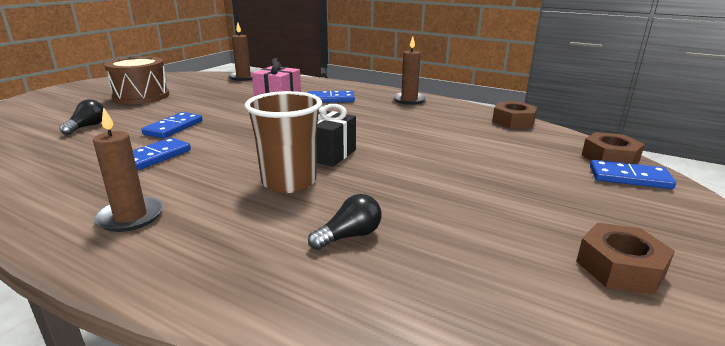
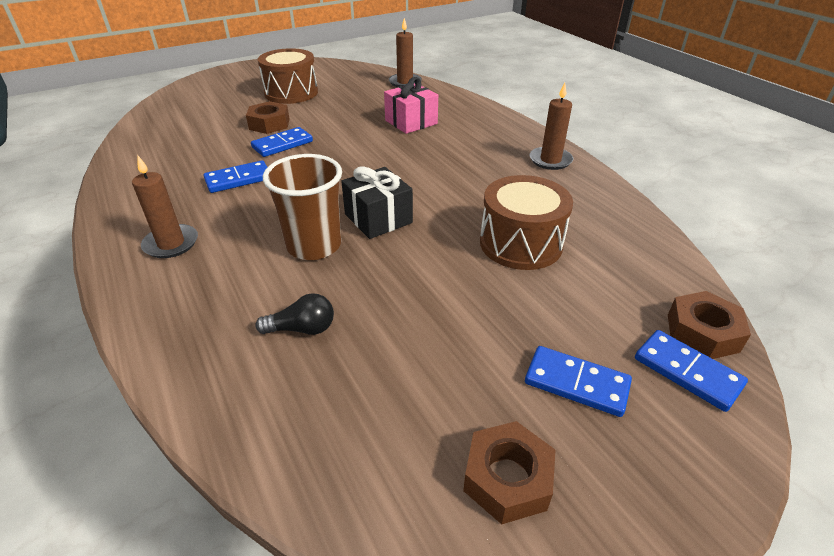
camera: 30 degrees right, 15 degrees up
(87, 127) = (220, 126): black light bulb -> none
(331, 99) = (462, 138): blue domino -> blue domino (576, 383)
(448, 143) = (520, 243): none -> brown drum
(513, 121) = (644, 232): brown nut -> brown nut (269, 124)

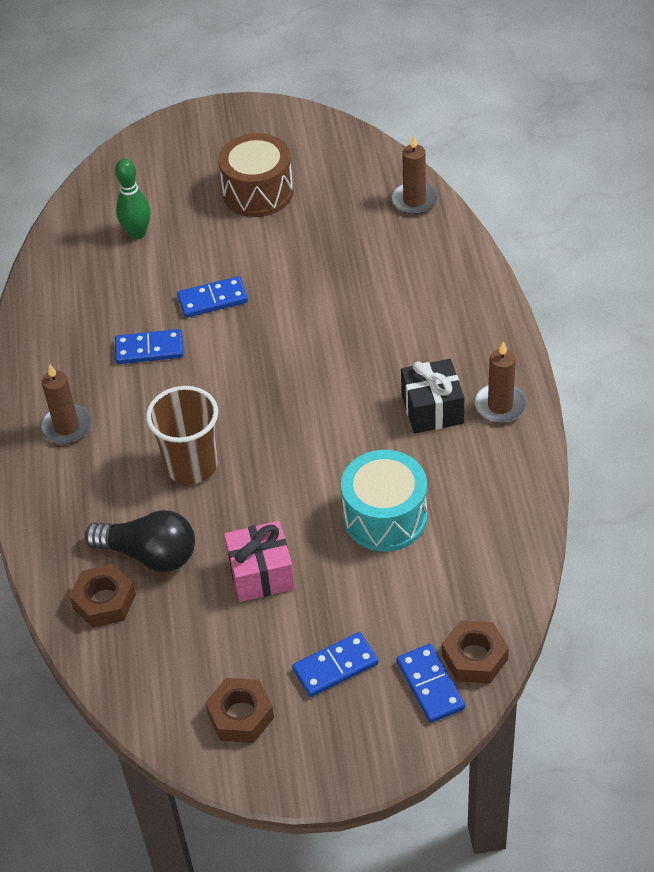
camera: 25 degrees right, 10 degrees up
(203, 122) = (137, 233): none -> green bowling pin
(269, 124) = (210, 255): brown nut -> brown nut (104, 601)
(302, 329) = (149, 554): black light bulb -> black light bulb, size x1.75
(378, 218) = (266, 446): black gift -> black gift (432, 409)
(411, 122) = (378, 292): pink gift -> pink gift (261, 574)
(520, 243) = (385, 517): brown drum -> turquoise drum
(576, 383) = (335, 667): blue domino -> blue domino turned 75 degrees counterclockwise

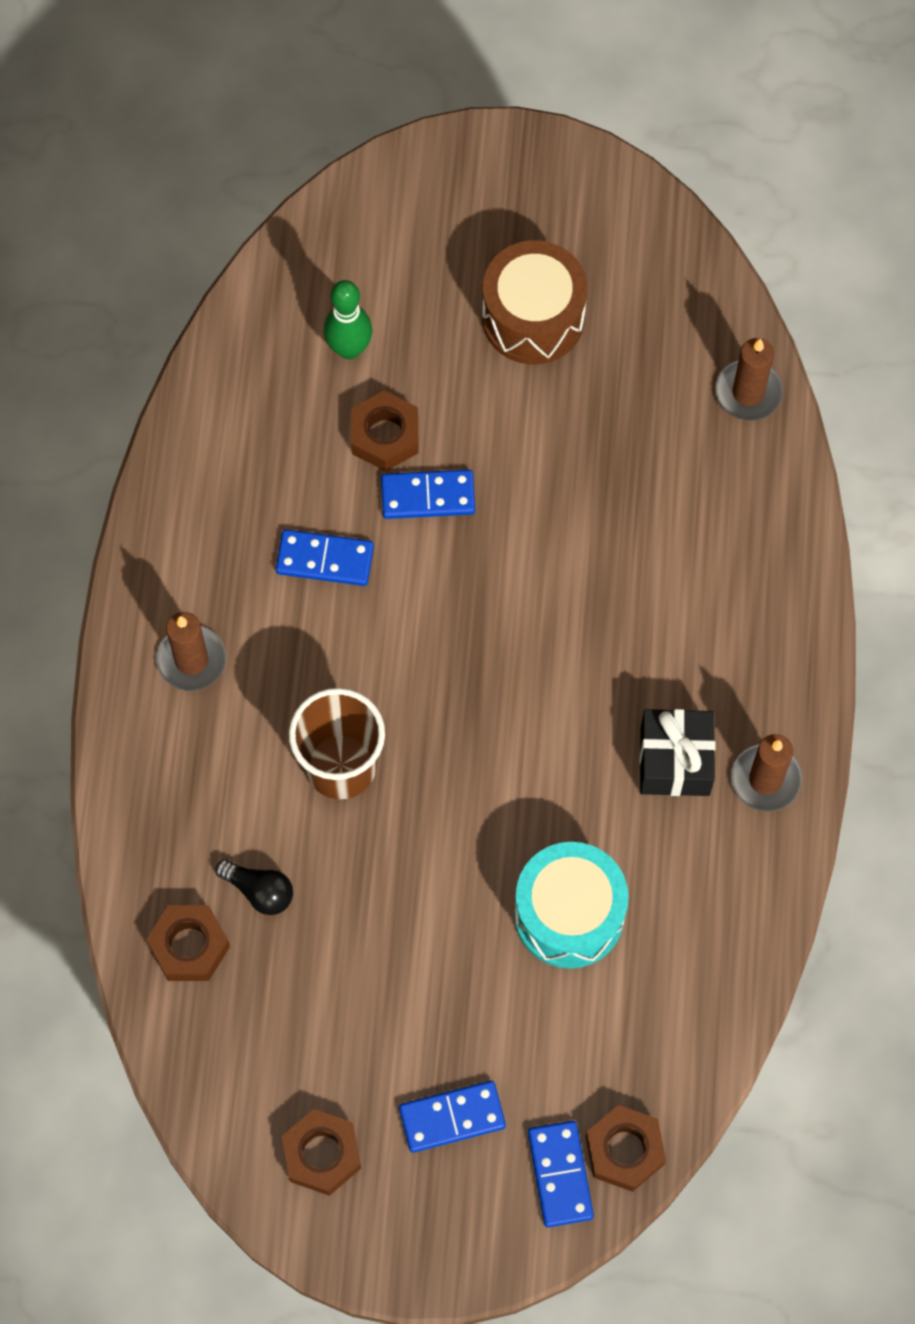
camera: 10 degrees right, 20 degrees up
(149, 554) = (259, 891): black light bulb -> black light bulb, size x0.57
(174, 274) = (385, 436): none -> brown nut
(261, 574) = (392, 958): pink gift -> none

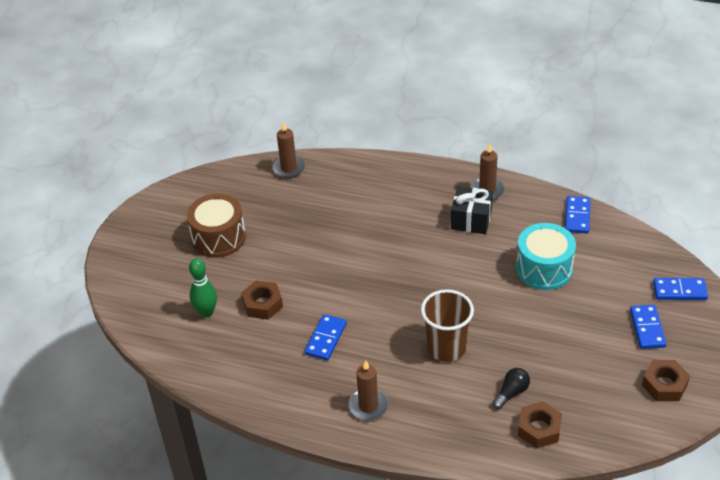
camera: 75 degrees left, 25 degrees down
(428, 496) = (303, 292): blue domino -> blue domino (577, 216)
(624, 1150) = (668, 265): brown nut -> none

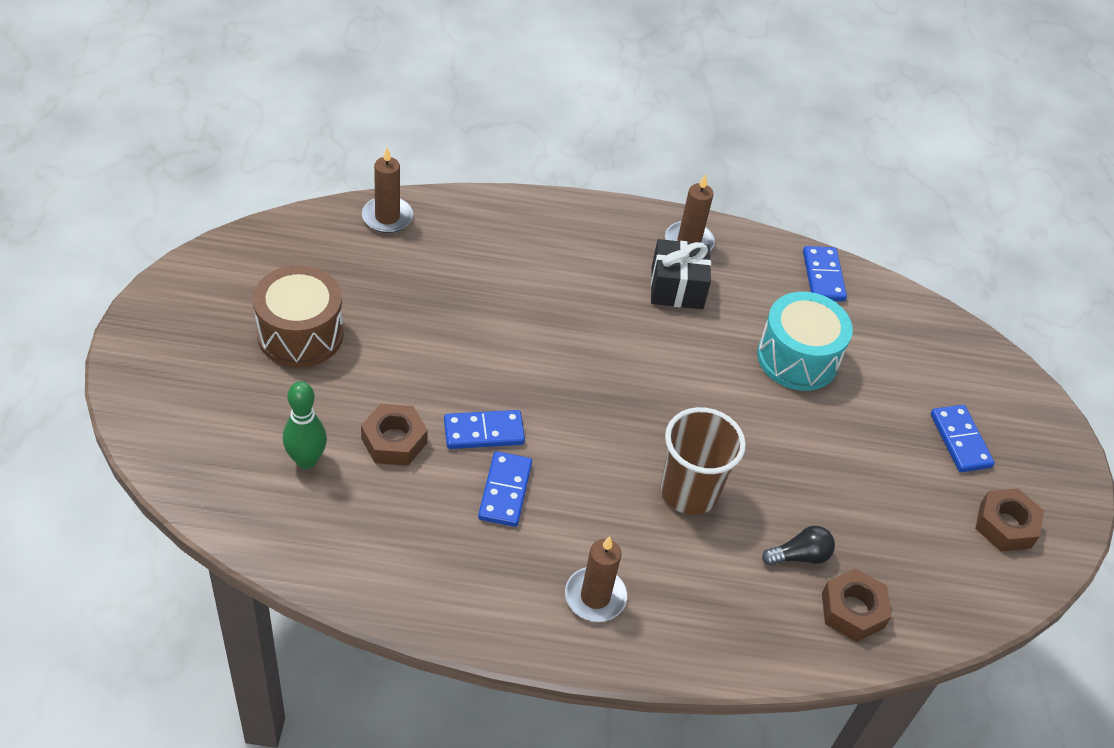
camera: 20 degrees left, 5 degrees up
(511, 393) = (799, 556): black light bulb -> black light bulb turned 45 degrees clockwise
(679, 291) = (988, 381): blue domino -> blue domino (484, 432)

